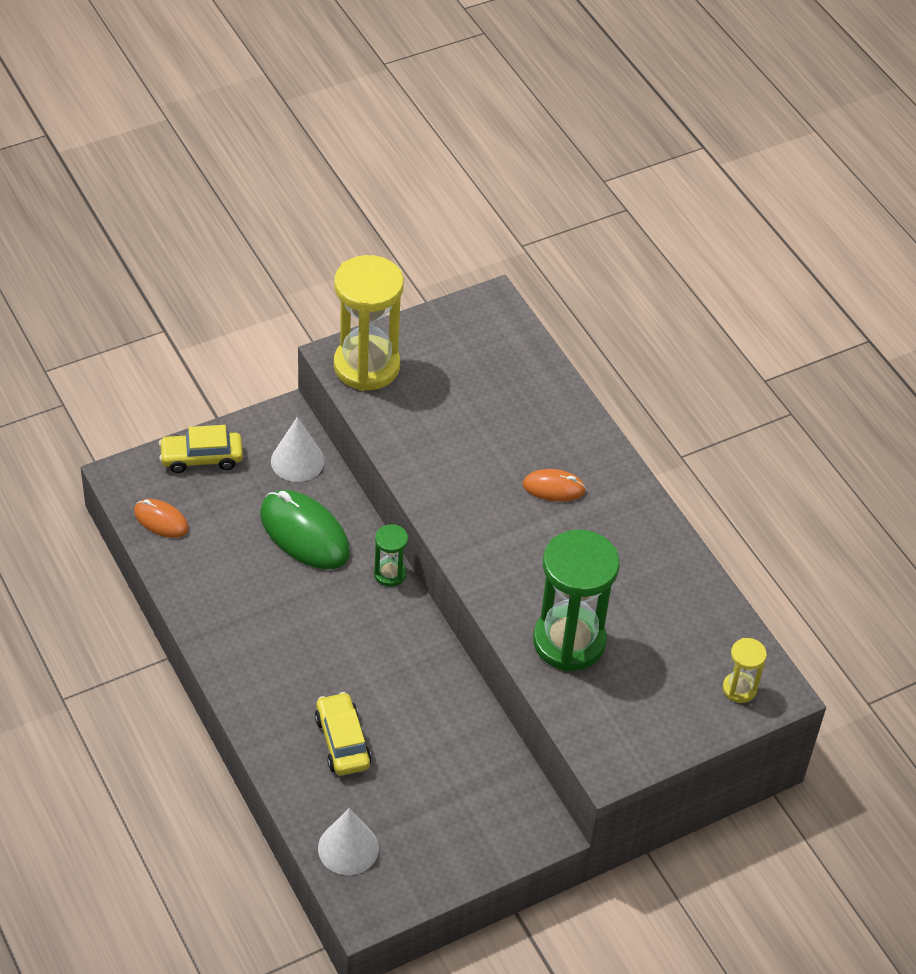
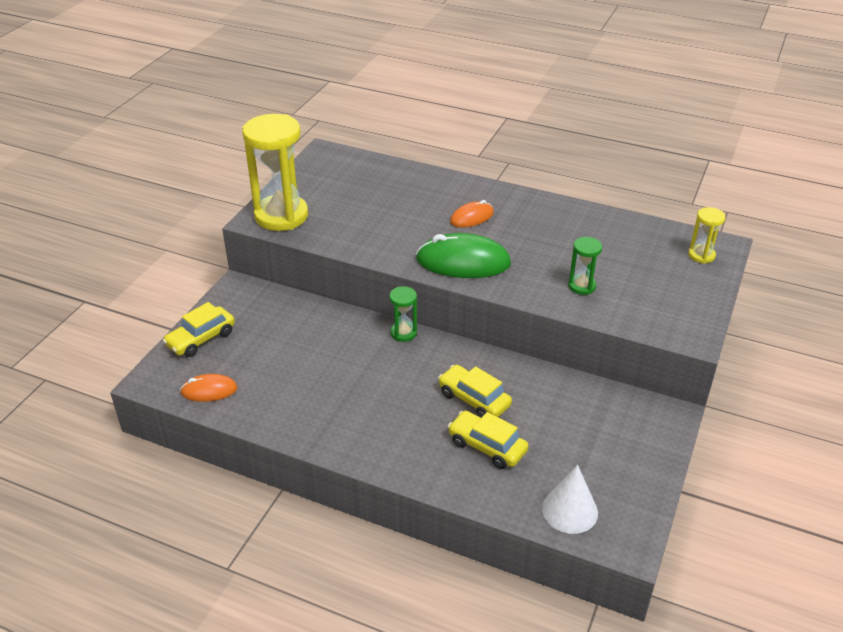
camera: 35 degrees left, 10 degrees down
(297, 461) = (271, 306): white cone -> none
(304, 533) = (321, 342): green mouse -> green mouse (463, 262)
(380, 688) = (474, 399): none -> yellow car
(569, 641) = (582, 286): green hourglass -> green hourglass, size x0.47

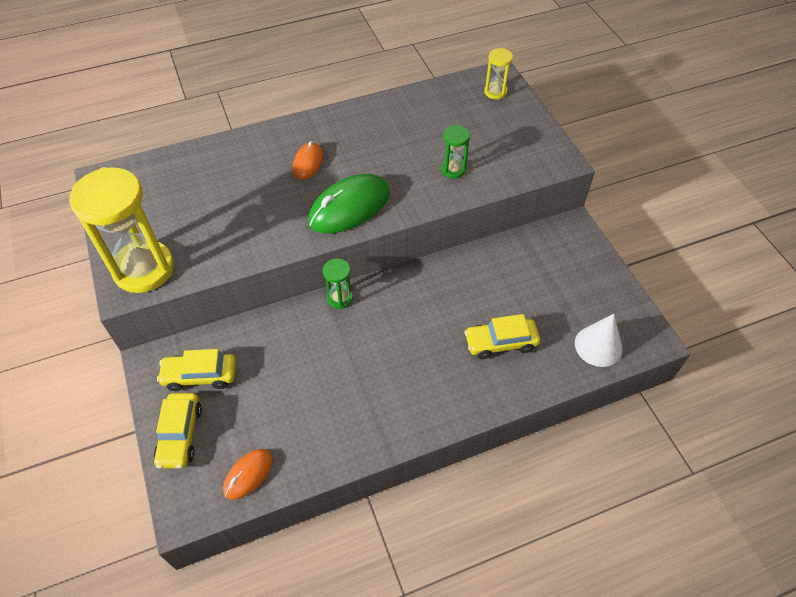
camera: 45 degrees left, 15 degrees up
(474, 399) = (451, 313): yellow car -> yellow car (200, 375)

